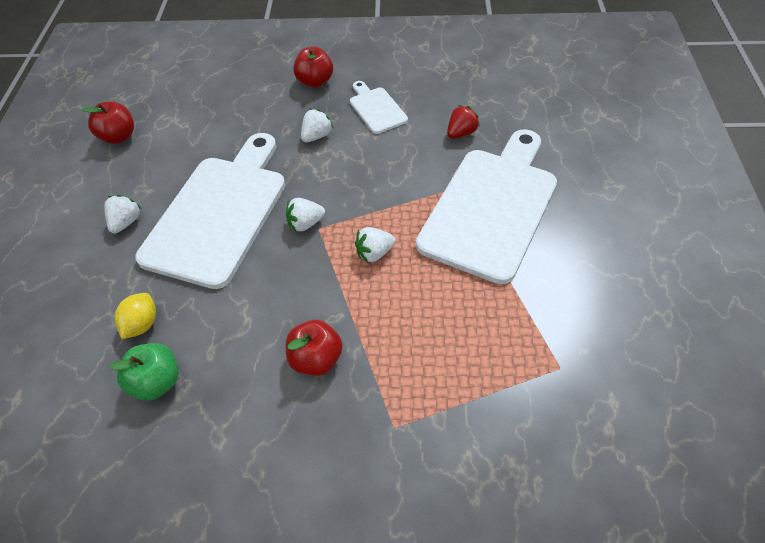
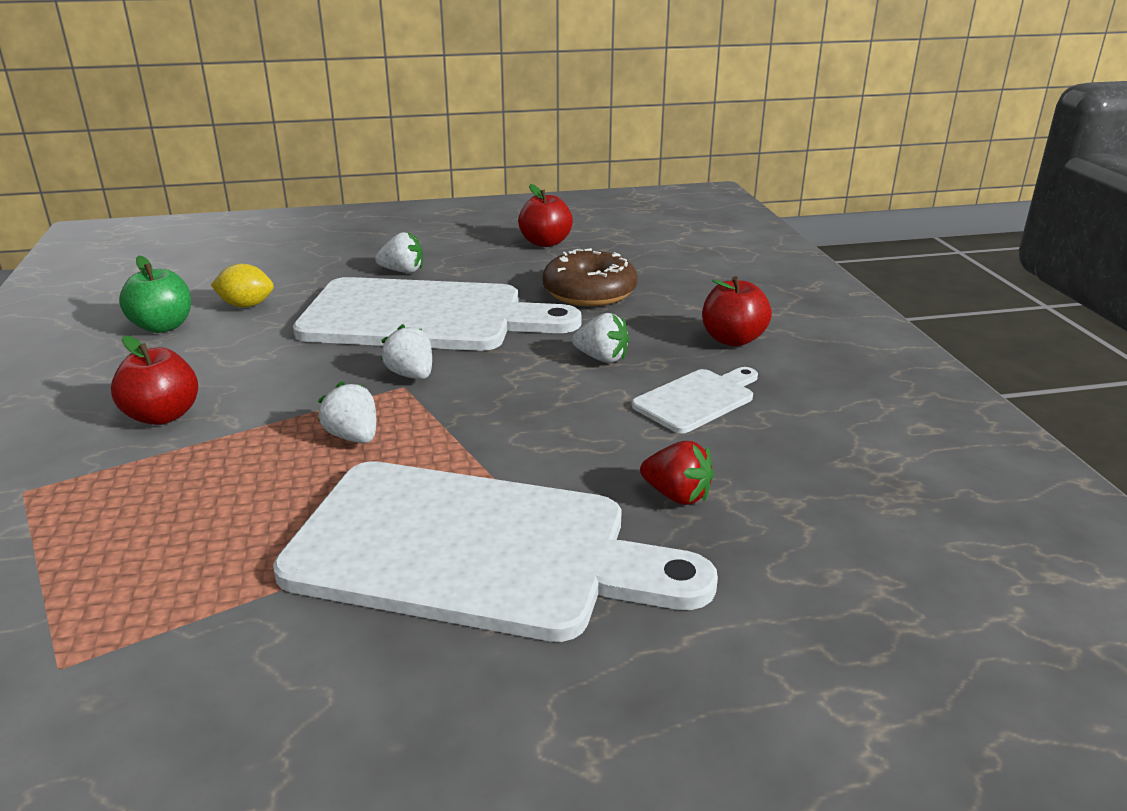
camera: 75 degrees right, 25 degrees down
(221, 127) = (589, 292): none -> brown donut

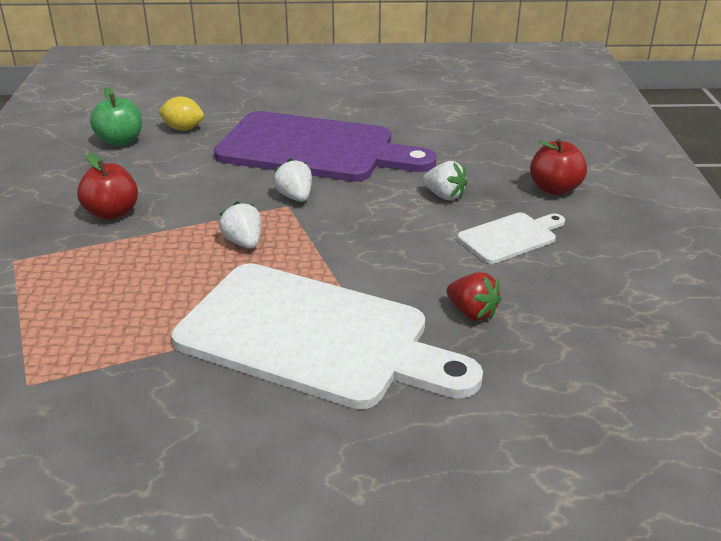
camera: 10 degrees right, 5 degrees up
(402, 271) = (305, 108): white strawberry -> none
(424, 317) = (314, 149): white cutting board -> purple cutting board
(545, 243) = (424, 90): red apple -> none
(589, 292) = (449, 138): brown donut -> none

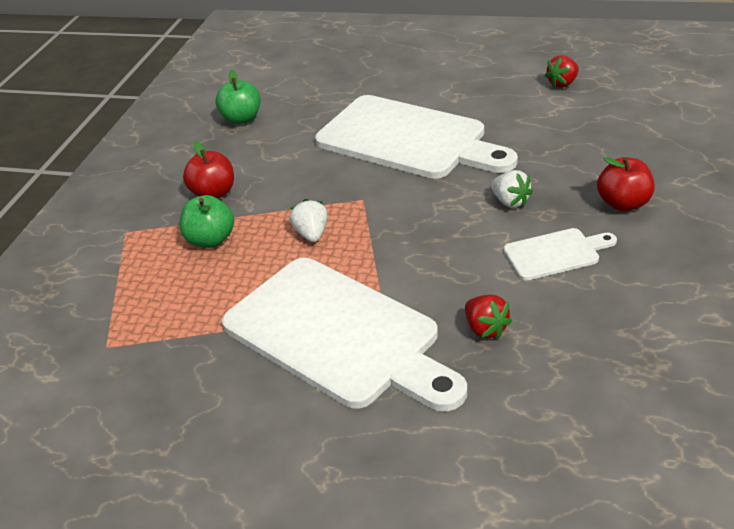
camera: 20 degrees right, 5 degrees up
(125, 259) = (211, 240): none -> green apple
(183, 129) = (299, 108): yellow lemon -> none
(295, 197) = (372, 191): white strawberry -> none
(314, 149) = (408, 139): purple cutting board -> white cutting board
(449, 94) = (562, 83): none -> red strawberry

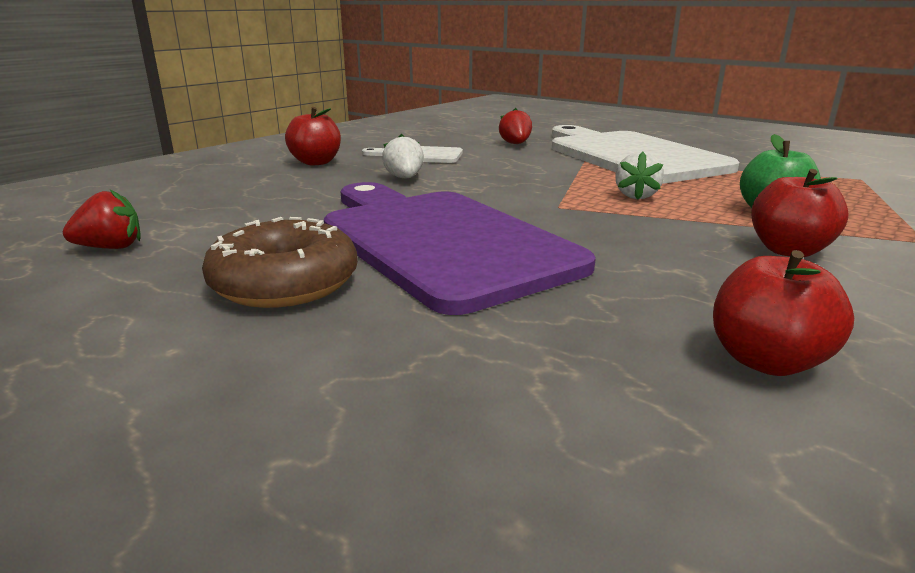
camera: 160 degrees left, 15 degrees down
(242, 119) = (766, 361): green apple -> red apple
(408, 139) = (439, 241): white cutting board -> purple cutting board
(447, 93) = (285, 283): none -> brown donut

